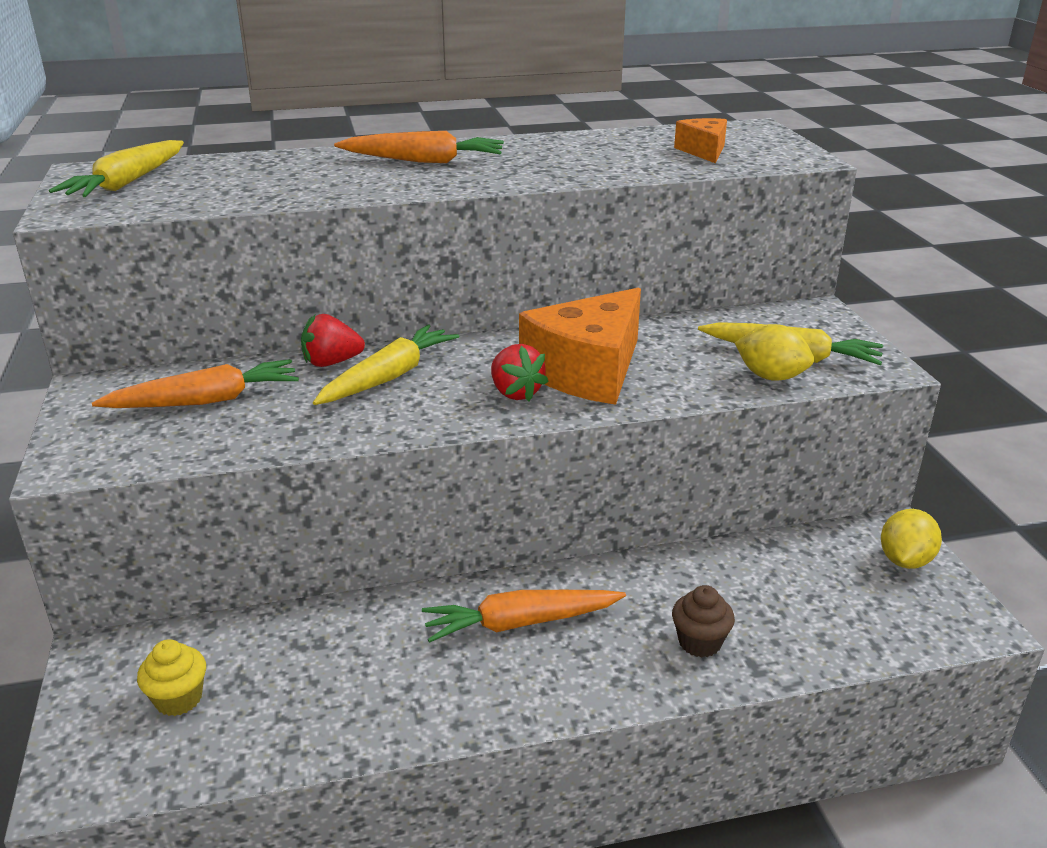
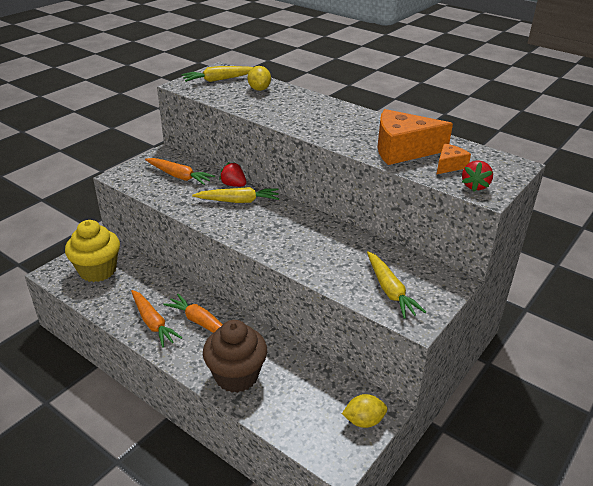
camera: 50 degrees right, 5 degrees up
(178, 699) = (98, 270): yellow cupcake -> yellow cupcake, size x2.13
(424, 161) = (325, 114): orange carrot -> orange carrot (153, 323)
(515, 393) = (261, 233): red strawberry -> red strawberry (475, 186)
(587, 371) = (301, 242): orange cheese -> orange cheese (402, 150)
(699, 642) = (236, 376): brown cupcake -> brown cupcake, size x2.13
(771, 376) = (361, 292): yellow lemon -> yellow lemon (259, 89)

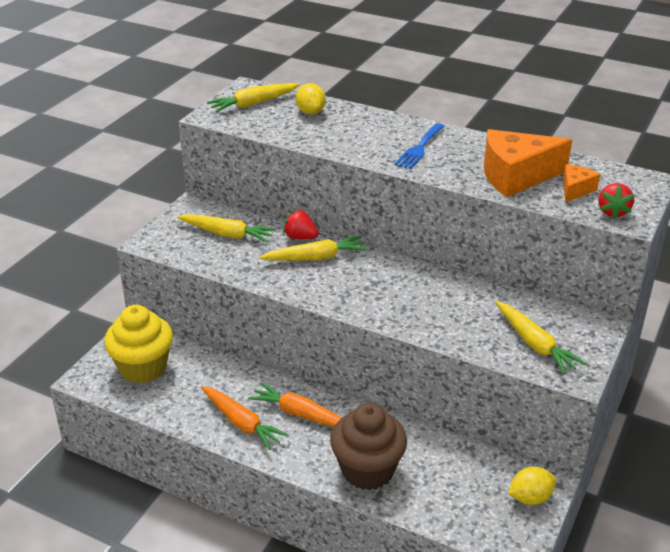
camera: 10 degrees left, 0 degrees up
(179, 176) = (227, 234): orange carrot -> yellow carrot
(332, 122) = (419, 148): none -> blue fork

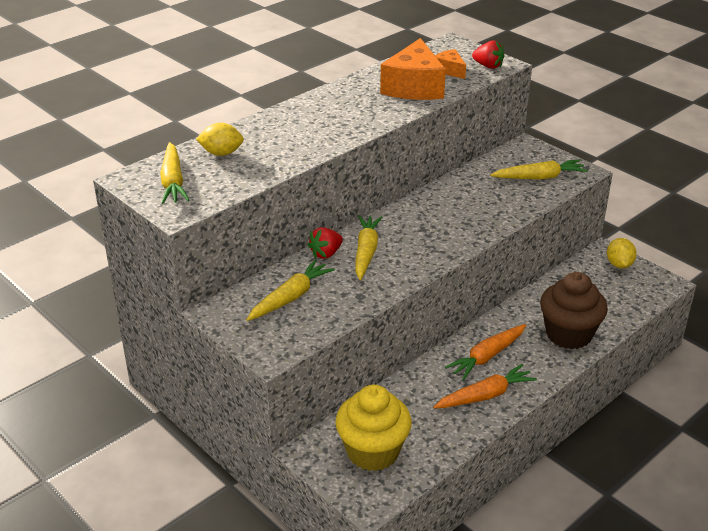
camera: 70 degrees left, 0 degrees up
(419, 148) = (338, 115): blue fork -> none

